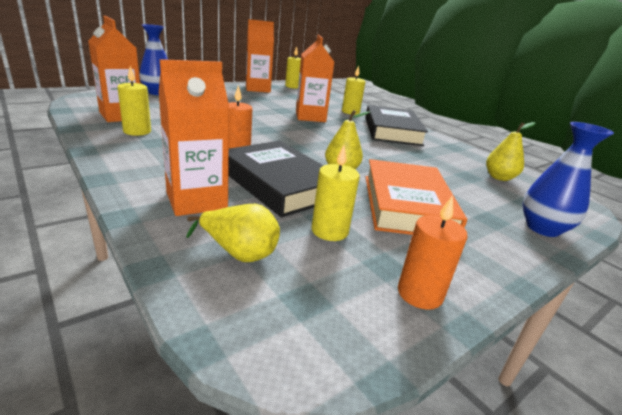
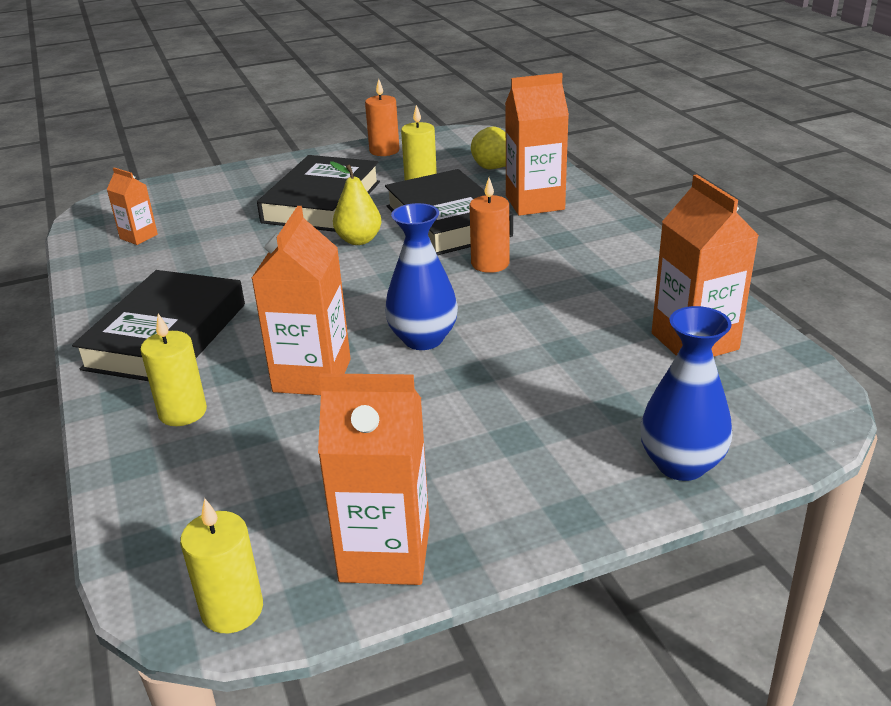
camera: 160 degrees left, 5 degrees up
(137, 131) = (643, 299): yellow candle -> none
(406, 205) = (322, 202): orange book -> black book
(499, 177) = (139, 236): yellow pear -> orange carton
(542, 228) = (208, 184): blue vase -> blue vase (423, 339)

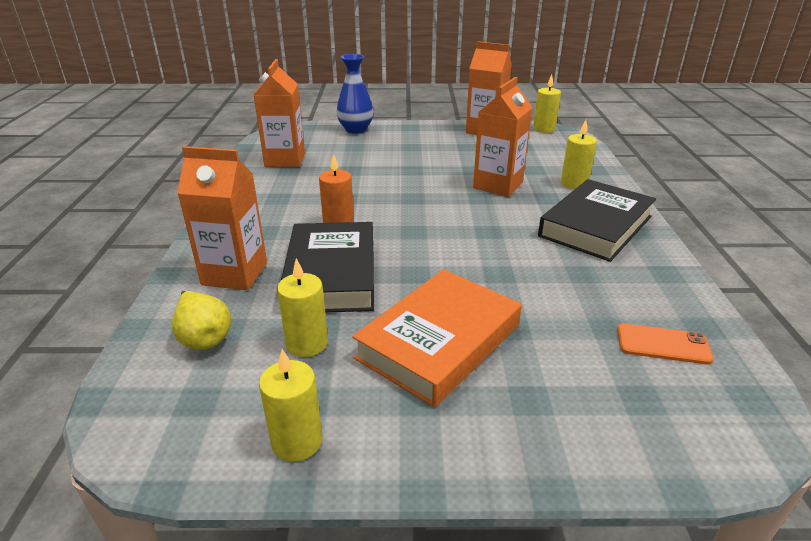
camera: 160 degrees left, 0 degrees up
(139, 236) = (663, 344): orange carton -> orange phone
(322, 202) = (439, 341): black book -> orange book
(359, 240) = (425, 274): yellow pear -> none
(384, 151) = (297, 441): orange candle -> yellow candle
(423, 339) = (424, 189): blue vase -> none

